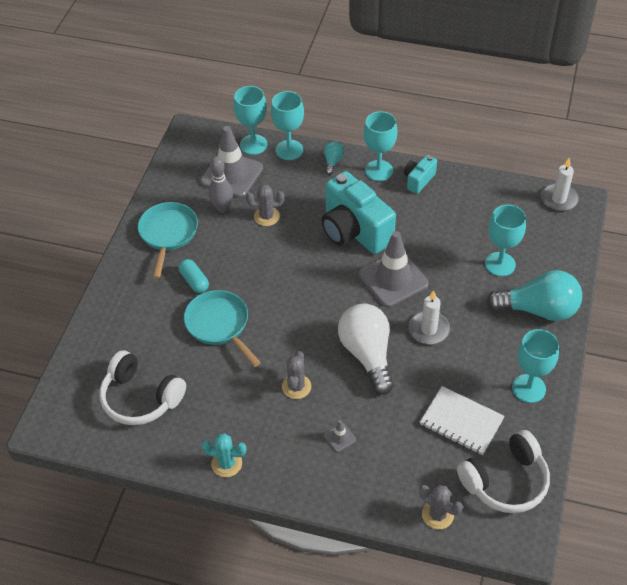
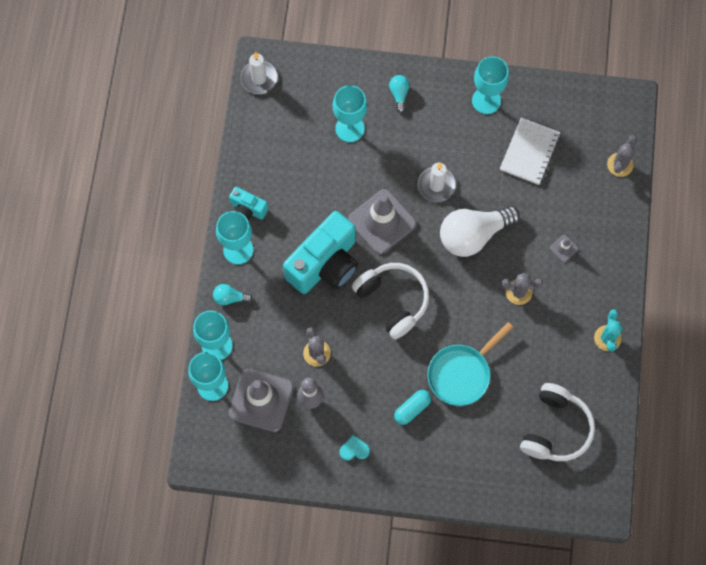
camera: 100 degrees left, 20 degrees up
(168, 234) = (354, 449): turquoise pan -> turquoise heart
(506, 481) = (579, 115): white headphones -> white headphones (393, 300)
(538, 310) = (399, 94): turquoise light bulb -> turquoise light bulb, size x0.45

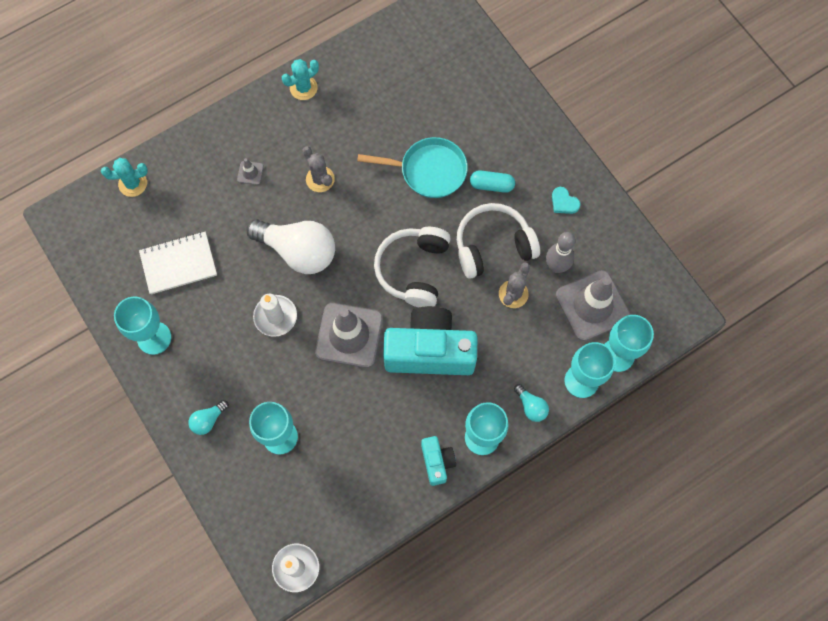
camera: 130 degrees left, 0 degrees up
(555, 428) = (412, 73): white headphones -> white headphones (493, 246)
(620, 165) = (133, 183): grey cactus -> turquoise cactus

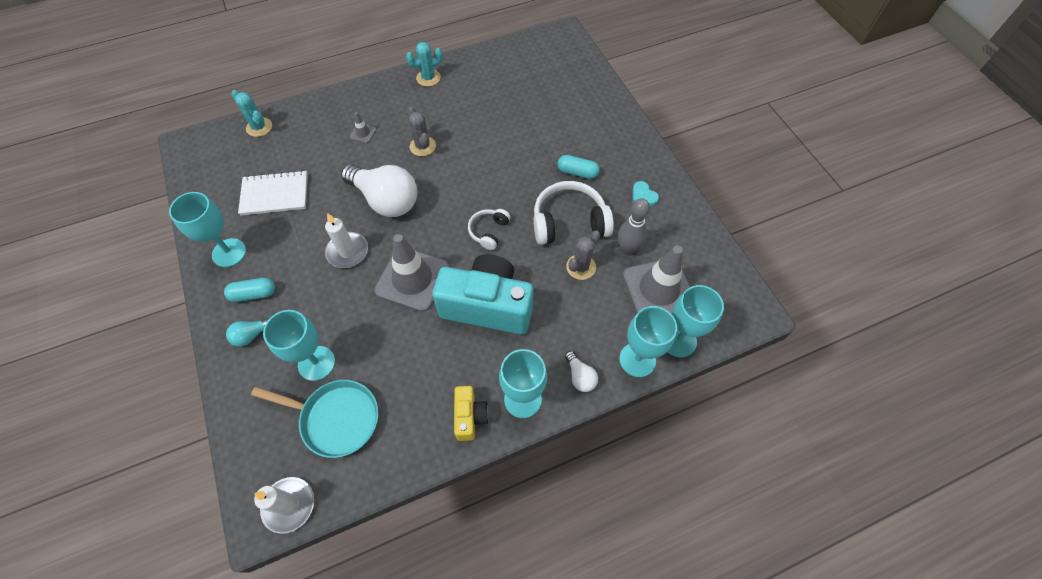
camera: 10 degrees right, 10 degrees down
(133, 183) = (259, 127): turquoise cactus -> turquoise cactus turned 45 degrees clockwise
(195, 378) = (254, 294): none -> turquoise capsule
(413, 270) = (488, 231): white headphones -> white headphones, size x0.55
(429, 171) = (522, 153): turquoise pan -> turquoise pan (336, 419)
(437, 462) = (470, 417): turquoise camera -> yellow camera
(531, 406) = (580, 376): turquoise light bulb -> white light bulb

